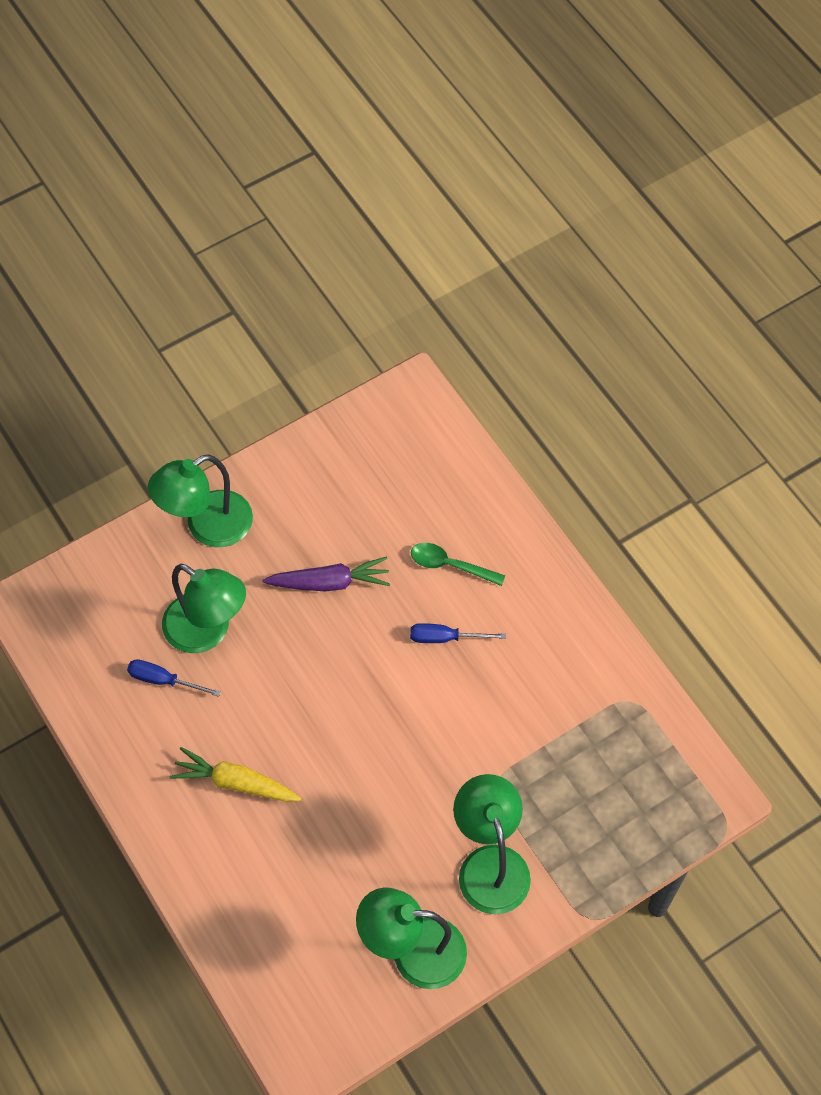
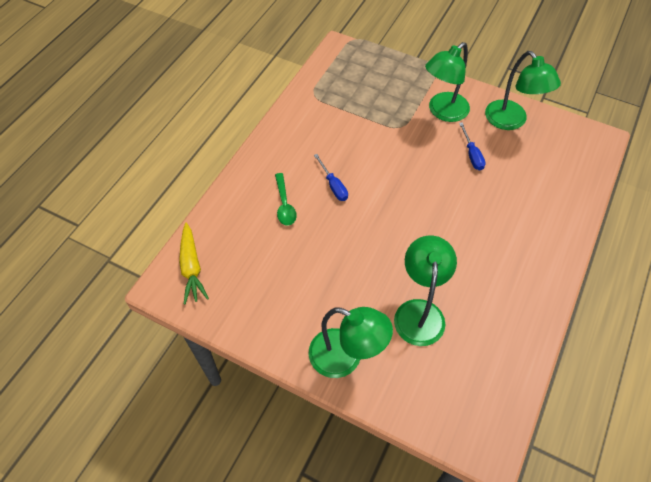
camera: 120 degrees left, 5 degrees down
(163, 680) = (470, 318): blue screwdriver -> blue screwdriver (472, 155)
(235, 783) = (497, 241): yellow carrot -> yellow carrot (192, 267)
(329, 582) = (337, 261): purple carrot -> none

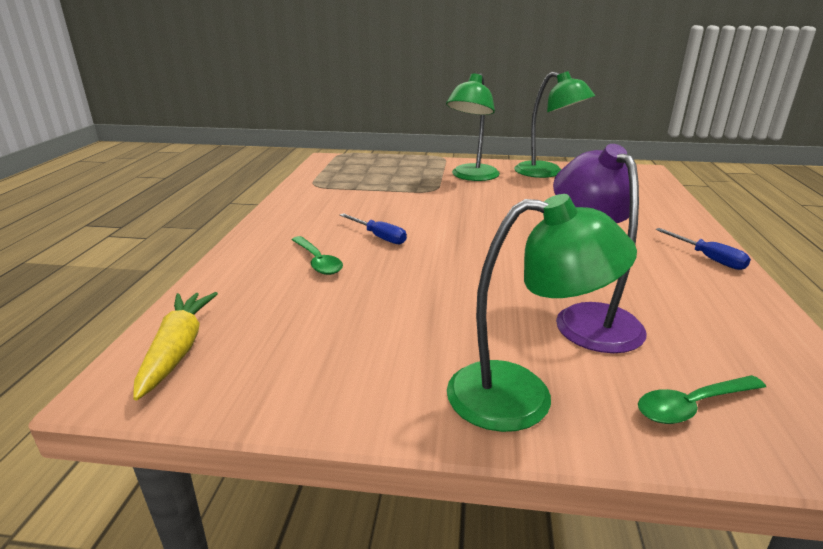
camera: 20 degrees left, 30 degrees down
(192, 267) = (178, 350): yellow carrot -> yellow carrot turned 150 degrees counterclockwise
(419, 312) = (589, 318): green lamp -> purple lamp
(425, 392) = (692, 406): none -> green spoon
(472, 155) = (528, 195): blue screwdriver -> blue screwdriver (708, 258)

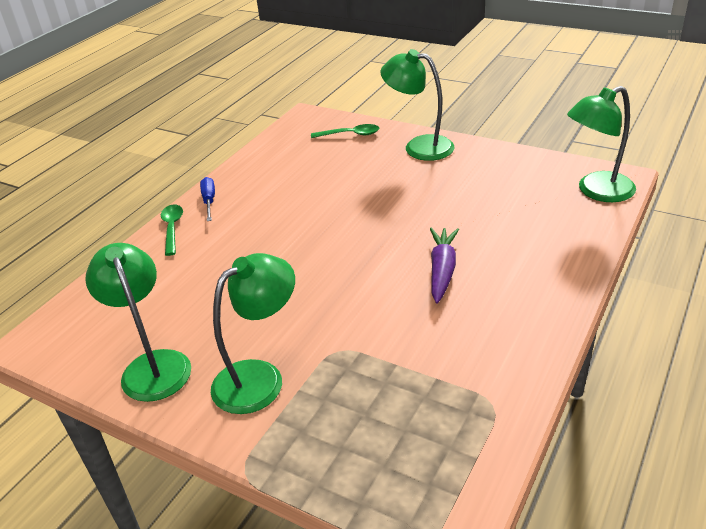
camera: 155 degrees left, 10 degrees up
(178, 350) = (596, 191): yellow carrot -> green lamp
(317, 261) = (505, 248): green spoon -> green spoon (172, 228)
(379, 237) = (442, 270): blue screwdriver -> purple carrot
(589, 318) = (346, 174): purple lamp -> none

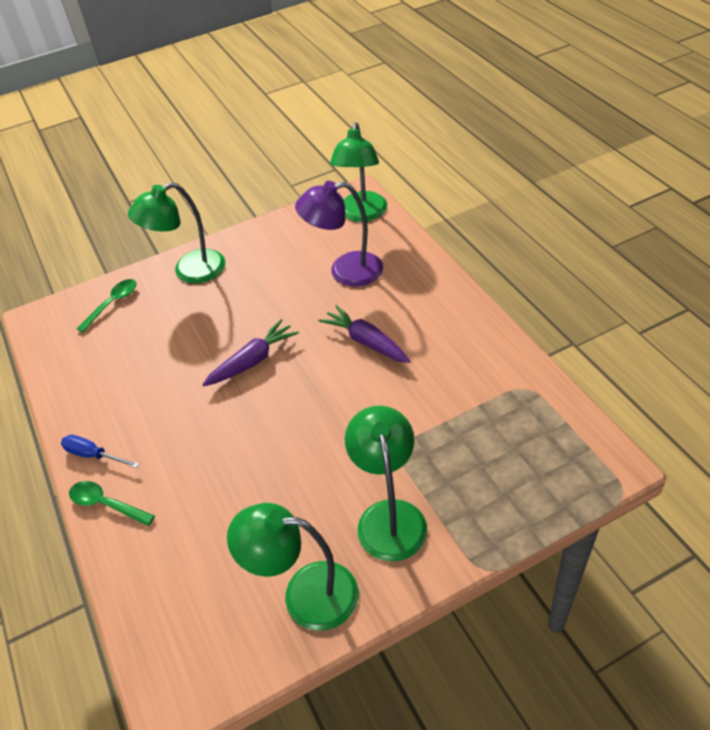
camera: 55 degrees left, 10 degrees up
(359, 222) = (253, 361): none -> purple carrot
(512, 218) = (345, 271): none -> purple lamp

